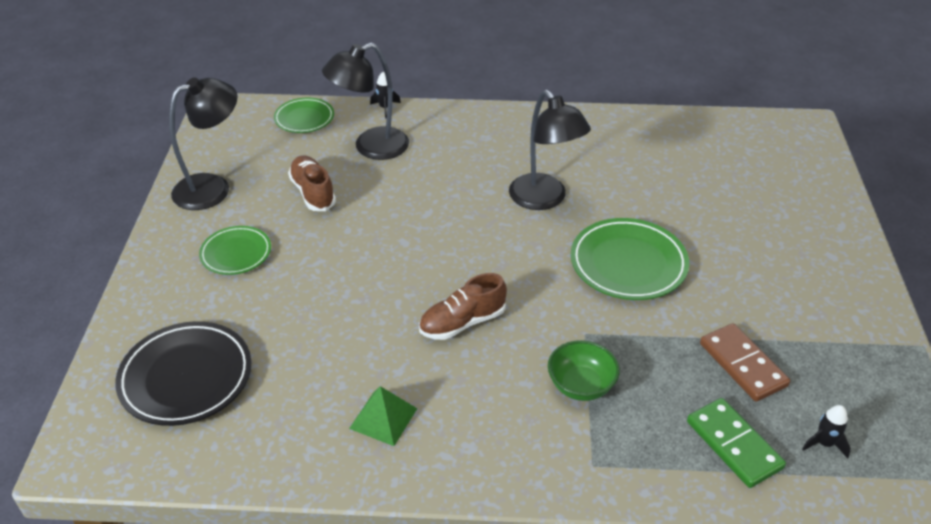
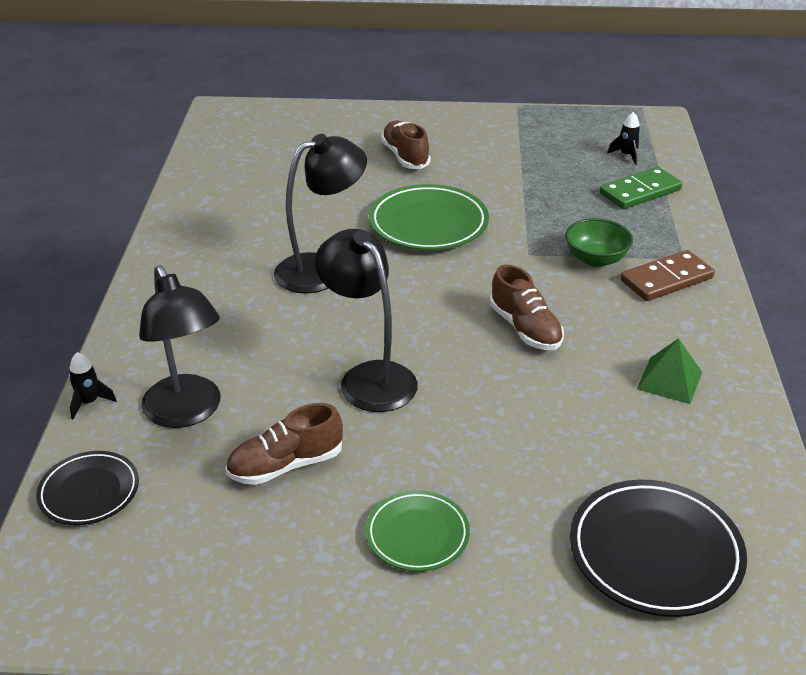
camera: 90 degrees left, 5 degrees down
(212, 187) = (257, 586): black lamp -> black lamp (369, 377)
(304, 118) = (89, 492): green plate -> black plate
(743, 364) = (552, 178): brown domino -> brown domino (666, 279)
(756, 248) = (405, 156): none -> brown shoe

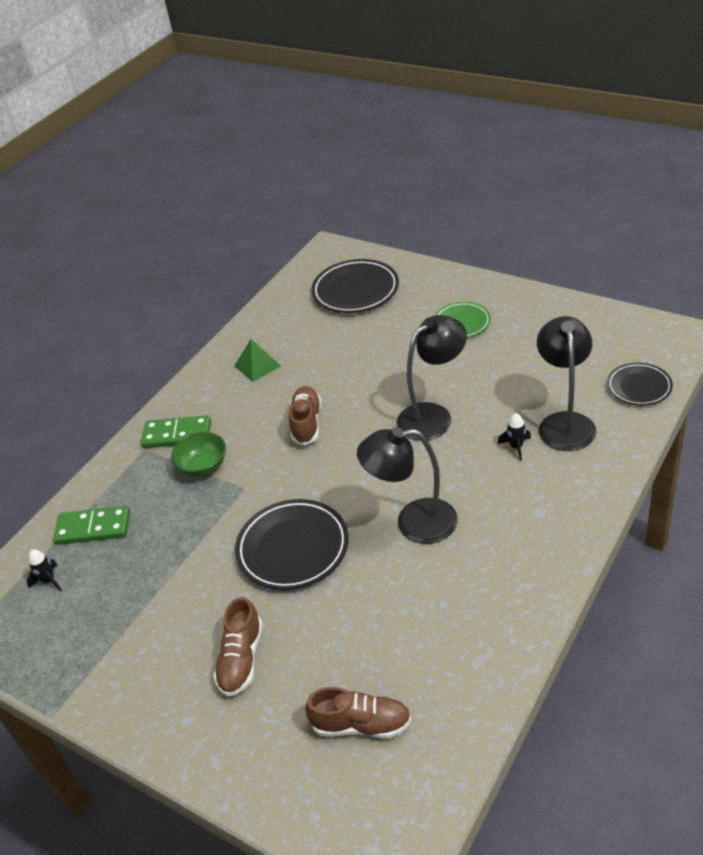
camera: 145 degrees left, 5 degrees up
(89, 402) = (632, 448): black rocket -> black rocket (516, 447)
(286, 465) = (514, 373): brown shoe -> brown shoe (361, 724)
(369, 377) = (433, 416): black lamp -> black lamp turned 120 degrees counterclockwise
(428, 224) = (293, 548): green plate -> black plate
(666, 279) = (177, 435): brown domino -> green domino

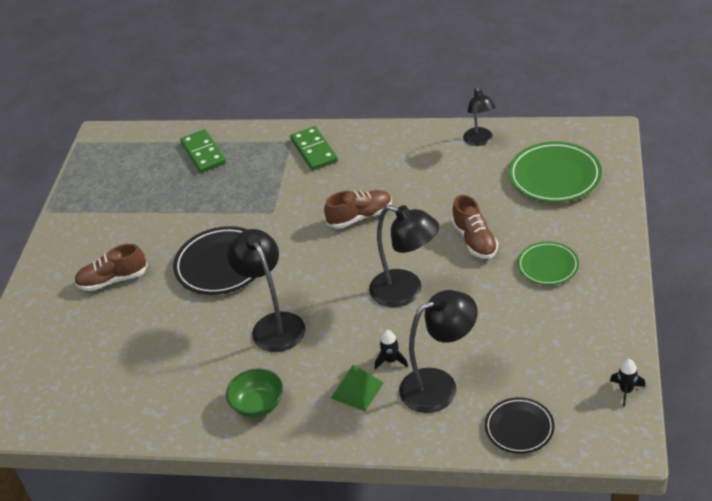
camera: 65 degrees right, 0 degrees up
(48, 581) = (149, 156): black rocket -> black rocket (626, 391)
(203, 467) = (285, 180): green bowl -> green bowl (258, 405)
(257, 365) = (416, 159): green pyramid -> green pyramid (357, 390)
(270, 320) = (479, 141): none -> black lamp
(355, 290) = (554, 176): black plate -> green plate
(361, 724) = (76, 364): brown shoe -> brown shoe (474, 240)

